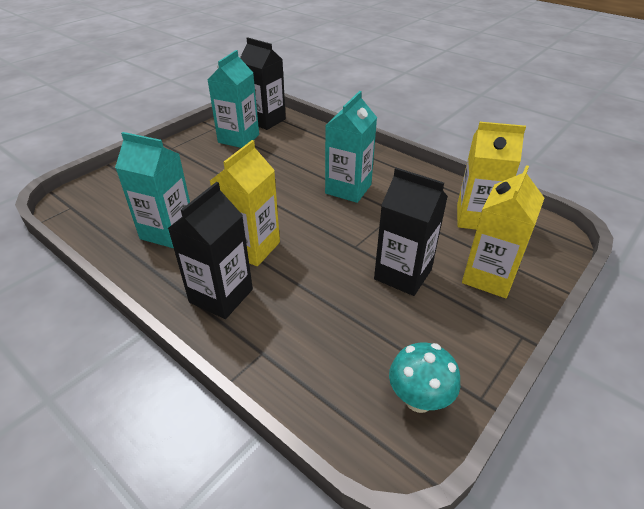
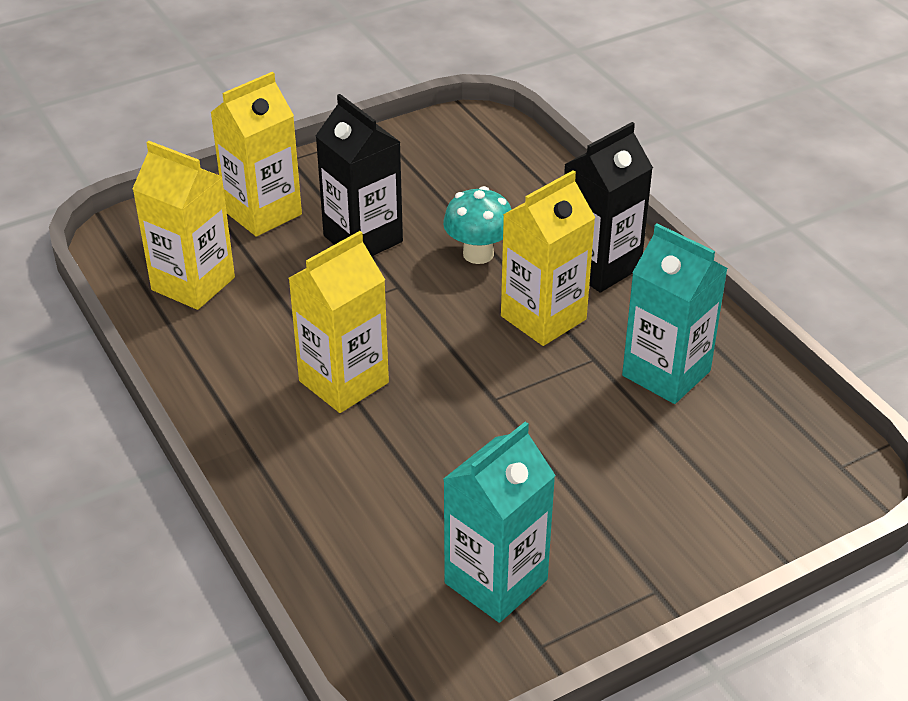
camera: 160 degrees left, 0 degrees up
(265, 120) = (408, 638): black carton -> none
(348, 189) = (343, 382): turquoise carton -> yellow carton
(419, 399) = (434, 142): turquoise mushroom -> turquoise mushroom (478, 254)

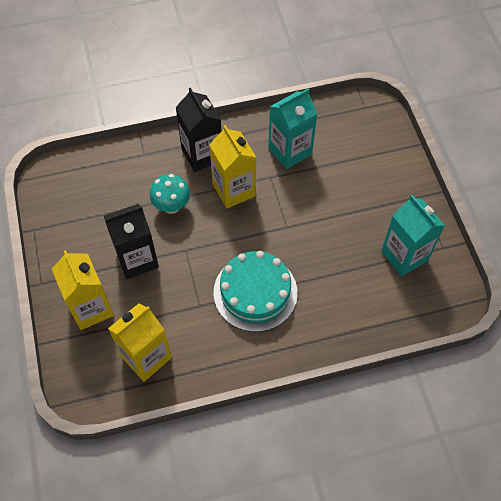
camera: 75 degrees left, 20 degrees up
(343, 382) = (255, 292): yellow carton -> turquoise cake

